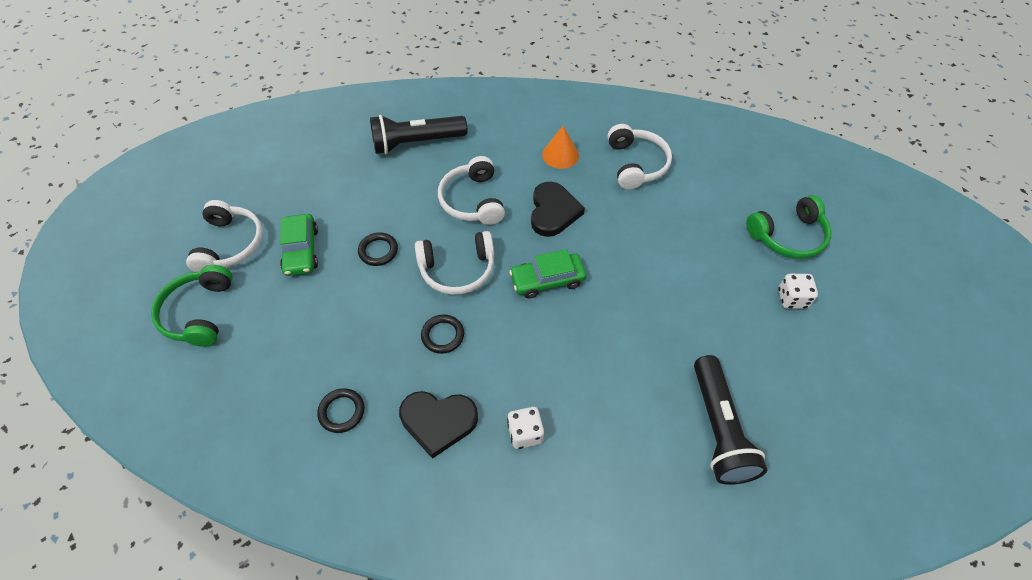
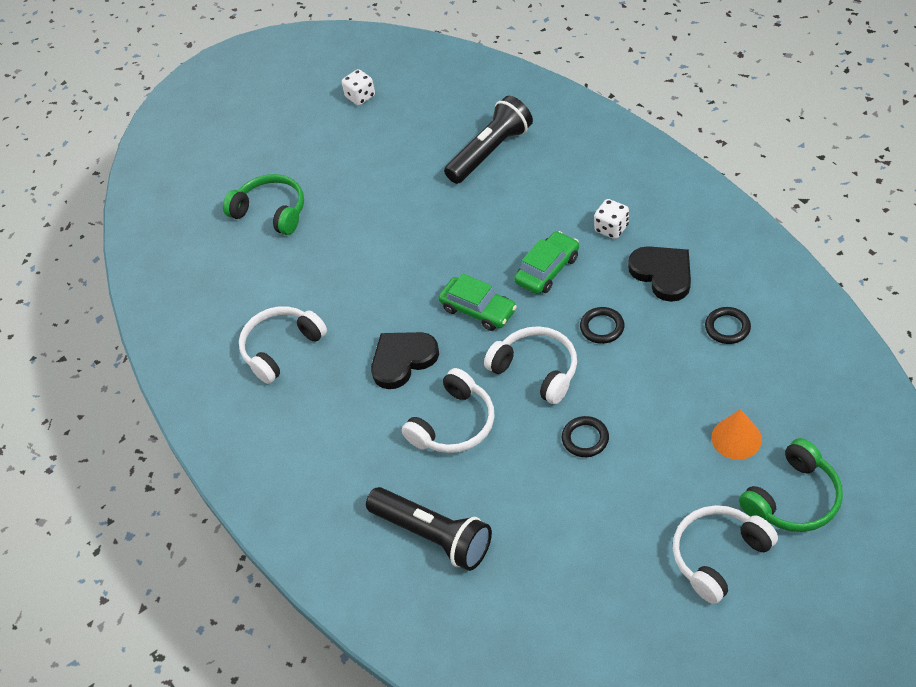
camera: 125 degrees left, 5 degrees down
(301, 250) = (654, 494): green car -> green car (547, 269)
(560, 155) = (325, 409): orange cone -> orange cone (736, 438)
(792, 299) = (337, 178): white dice -> white dice (360, 97)

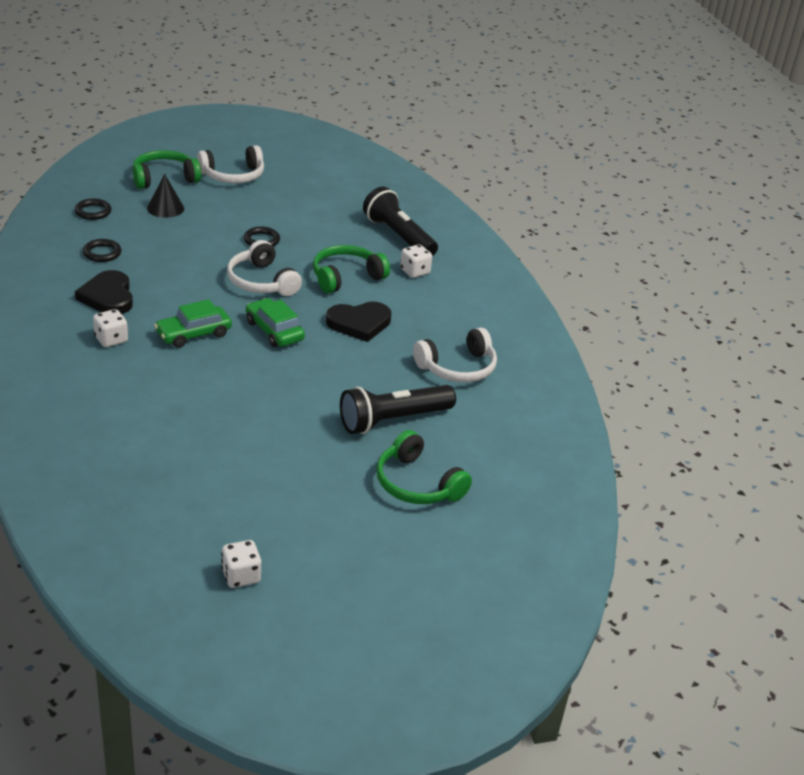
camera: 170 degrees left, 15 degrees down
(383, 475) = (415, 272): none -> white dice
(454, 424) = (346, 277): white headphones -> green headphones
(490, 152) = (151, 446): black flashlight -> black flashlight (393, 420)
(602, 327) = (189, 285): black ring -> black ring (93, 212)
(736, 438) = (165, 208): orange cone -> black cone

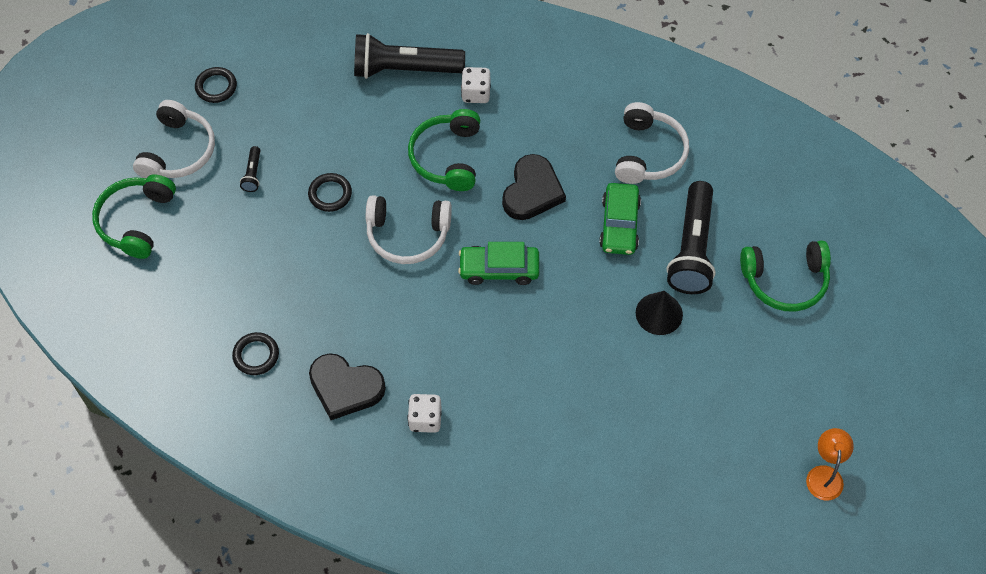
camera: 50 degrees left, 25 degrees up
(93, 212) = (162, 325): black ring -> black ring (216, 87)
(165, 208) = (203, 251): black cone -> black cone (659, 313)
(193, 334) = (461, 341): green car -> green car (619, 224)
(241, 576) = (824, 475): white dice -> orange lamp
(245, 207) = (253, 174): none -> black flashlight

